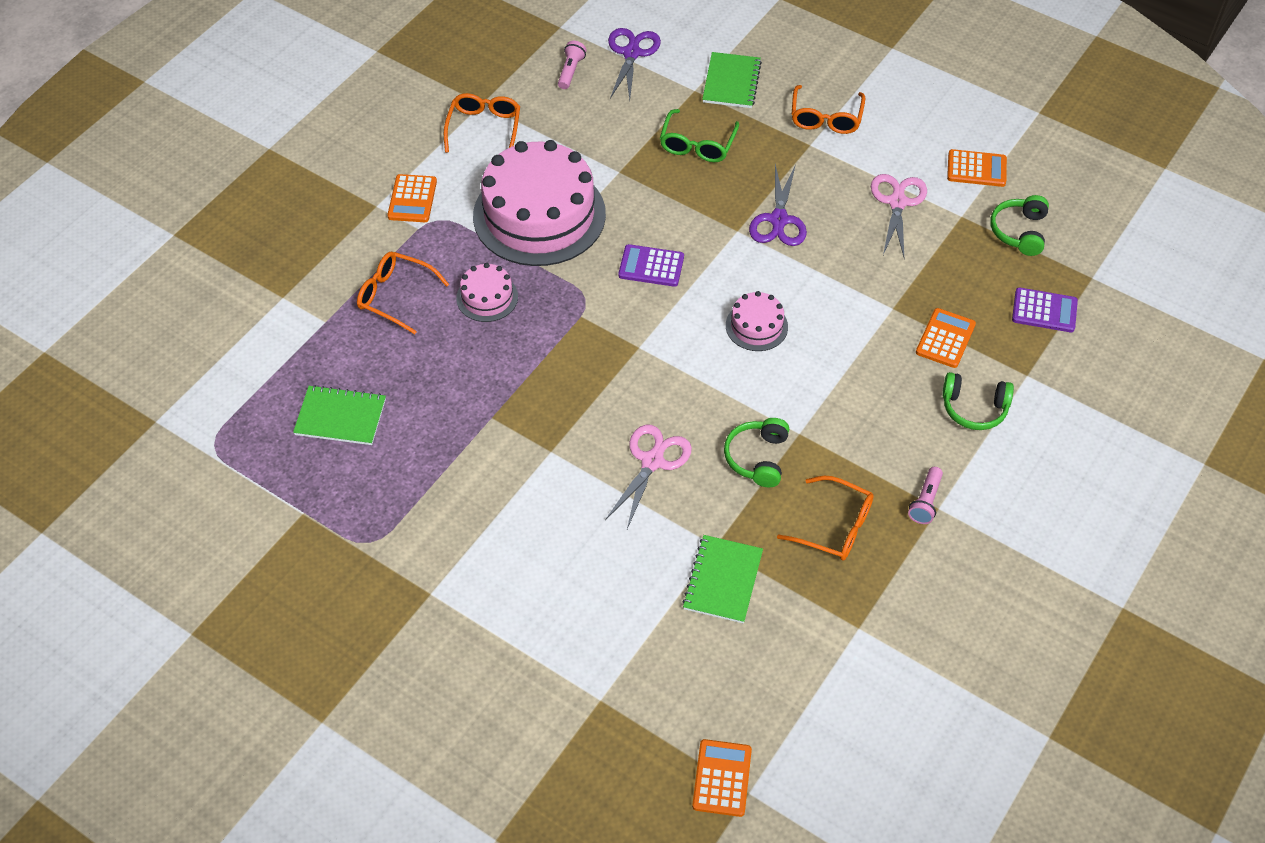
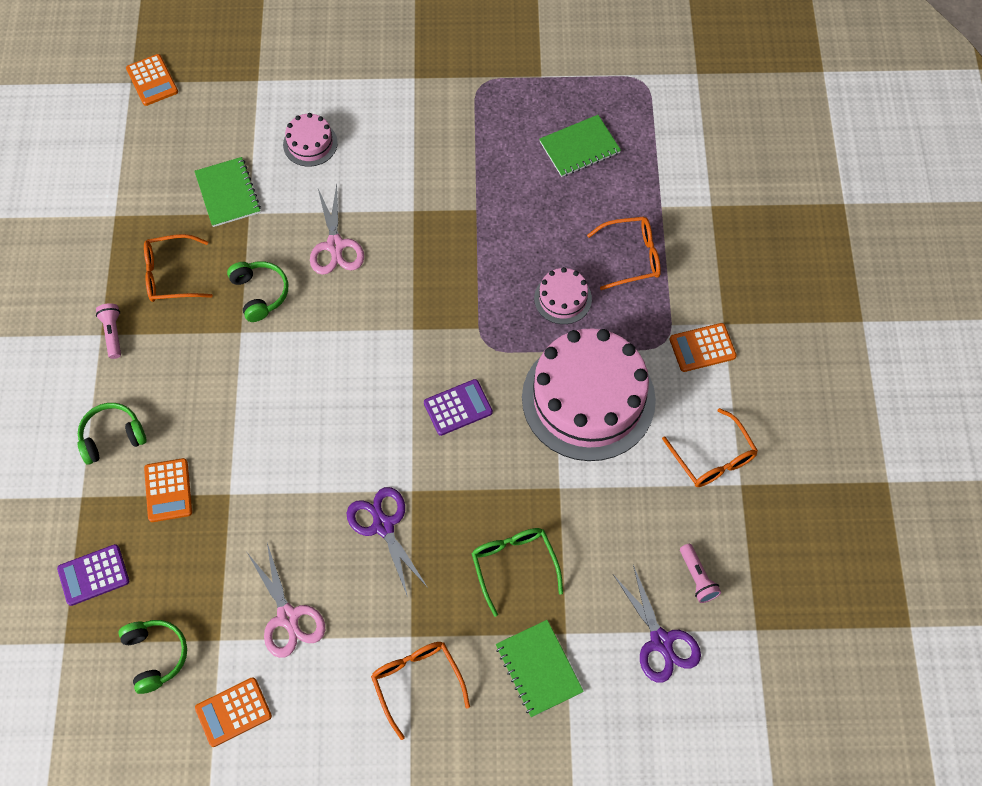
camera: 145 degrees right, 10 degrees up
(412, 199) = (702, 348): orange calculator -> orange calculator turned 75 degrees counterclockwise
(756, 326) = (333, 405): pink cake -> pink cake (310, 143)

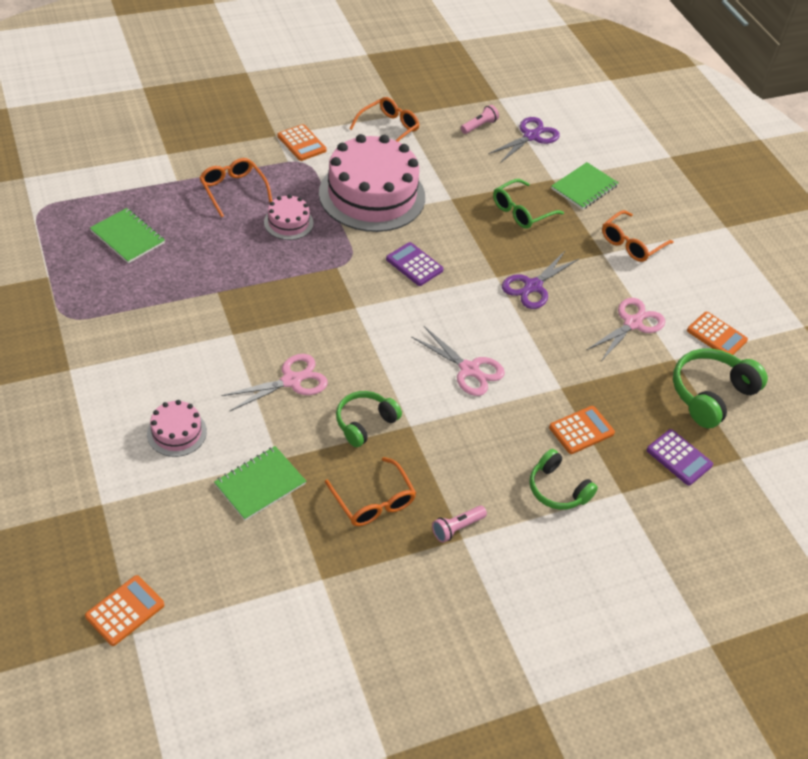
camera: 115 degrees left, 15 degrees down
(155, 656) = (710, 394): green headphones -> green headphones, size x1.52
(288, 410) = (469, 369): none -> pink scissors

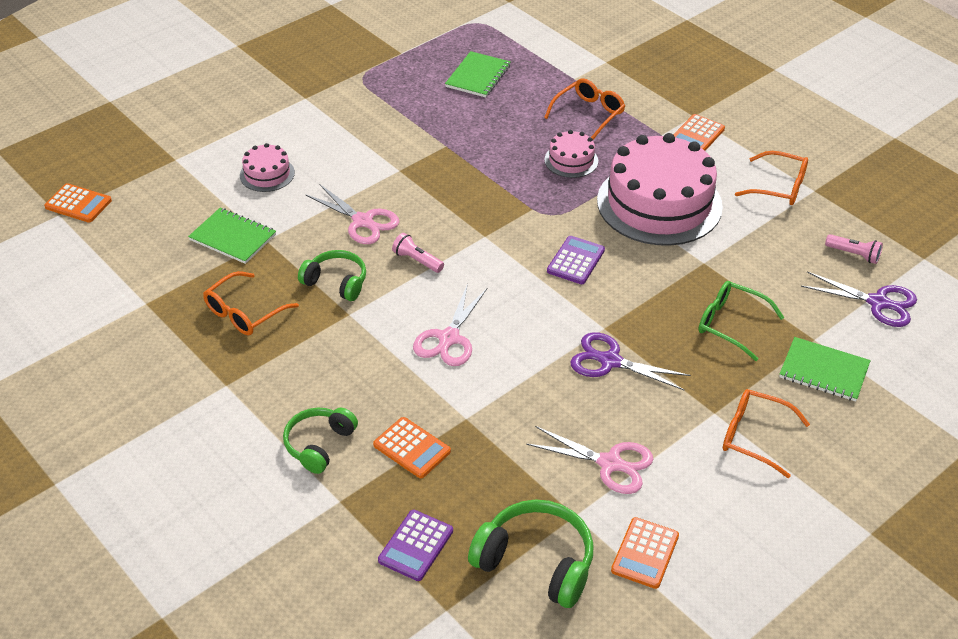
camera: 75 degrees right, 5 degrees down
(457, 528) = (237, 378): pink flashlight -> pink flashlight (417, 260)

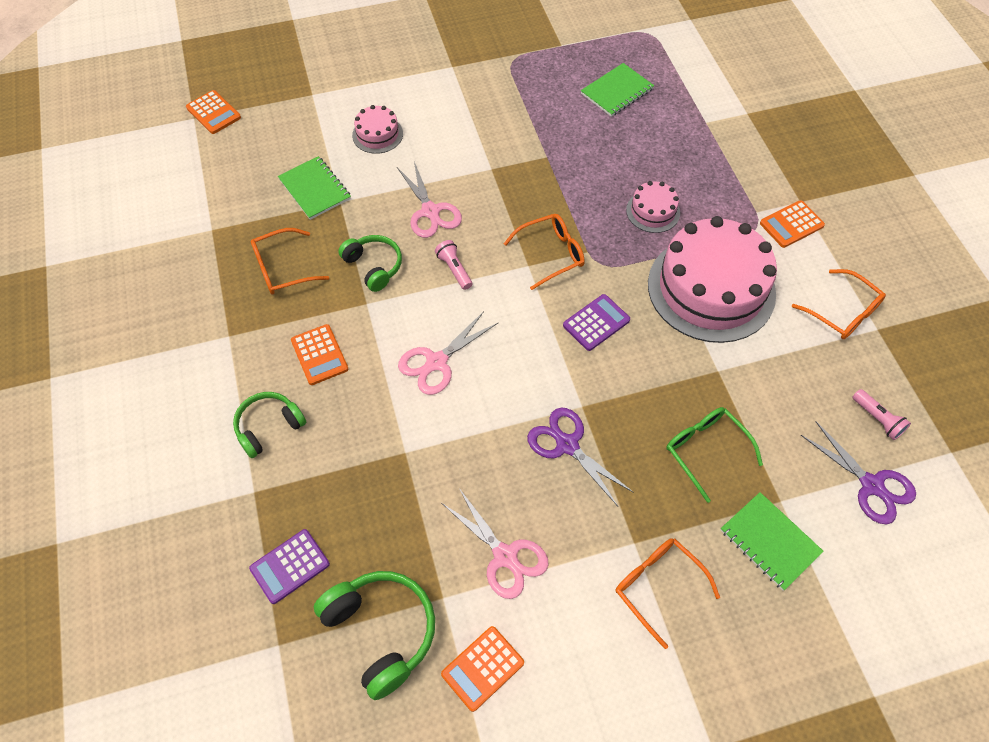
camera: 25 degrees right, 15 degrees up
(411, 448) = (342, 464): orange calculator -> orange calculator (319, 355)
(589, 114) = (698, 166): orange glasses -> orange glasses (551, 254)

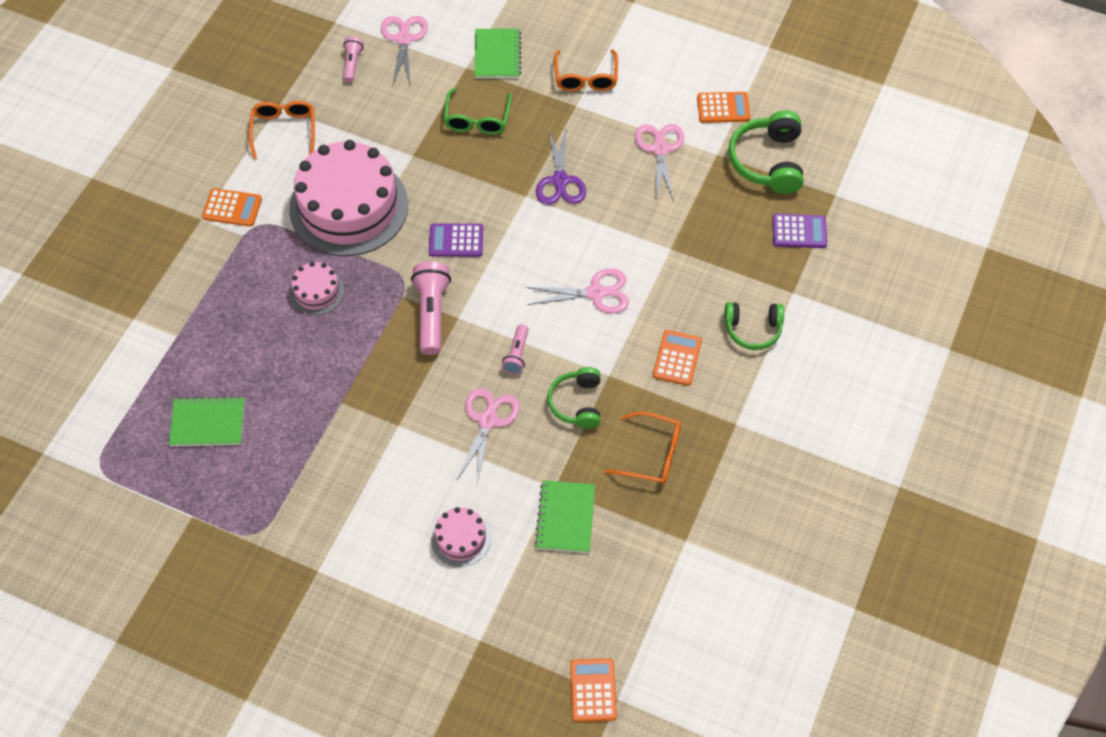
camera: 140 degrees left, 0 degrees up
(551, 254) = (431, 314): orange glasses -> pink flashlight
(871, 485) = (403, 39): purple scissors -> pink scissors

